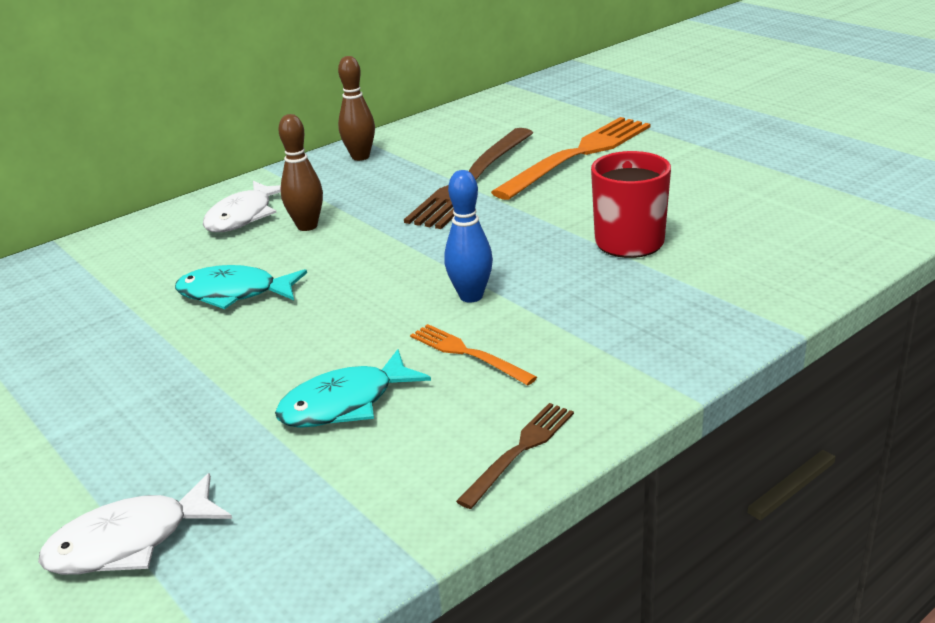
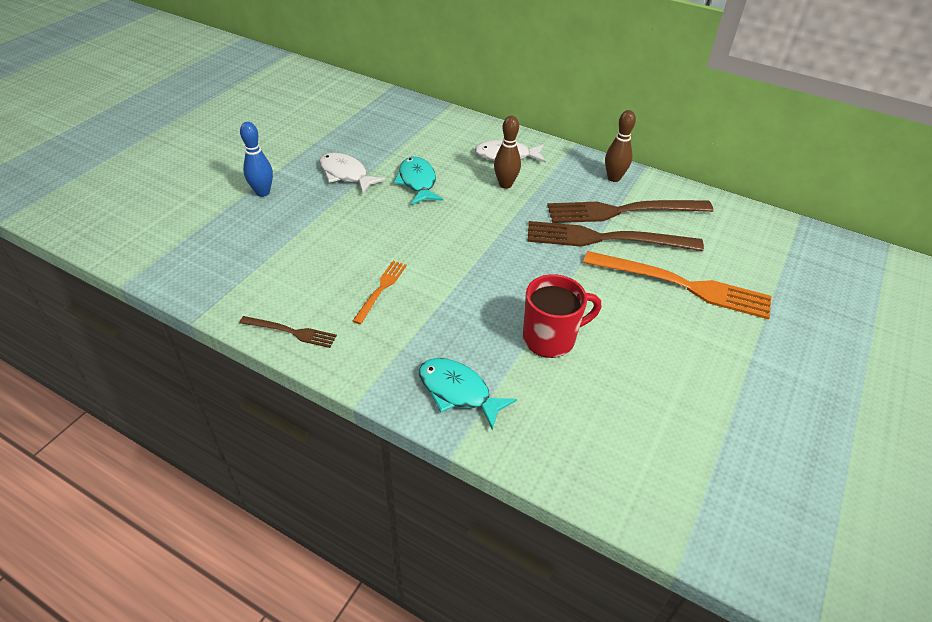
camera: 65 degrees right, 15 degrees up
(129, 541) = (209, 220): white fish -> white fish (346, 174)
(345, 403) = (322, 254): turquoise fish -> turquoise fish (458, 392)
(429, 162) = (623, 211): none -> brown fork
(471, 296) = (446, 275): blue bowling pin -> blue bowling pin (263, 192)

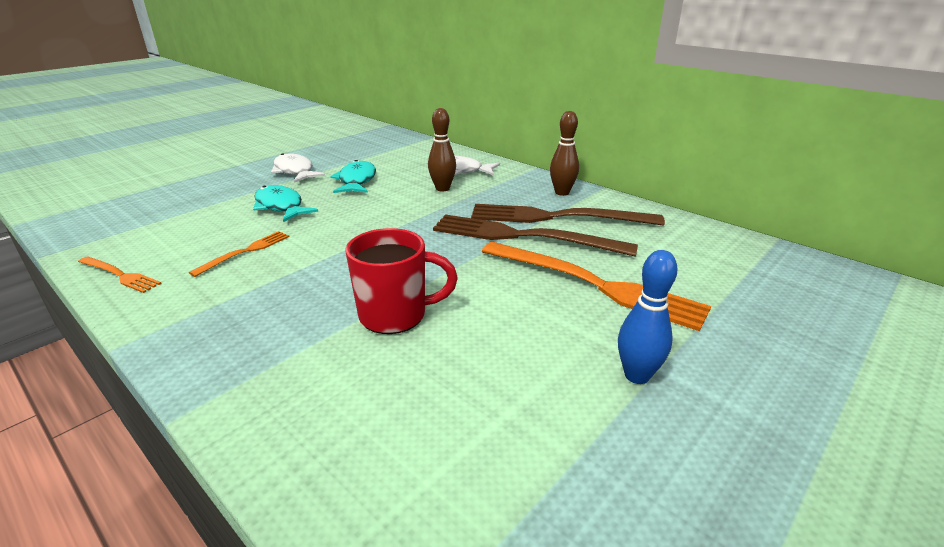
camera: 15 degrees right, 15 degrees down
(263, 192) = (209, 176): blue bowling pin -> blue bowling pin (637, 375)
(291, 332) = (119, 275): brown fork -> orange fork
(458, 392) = (241, 352): turquoise fish -> turquoise fish (281, 206)

